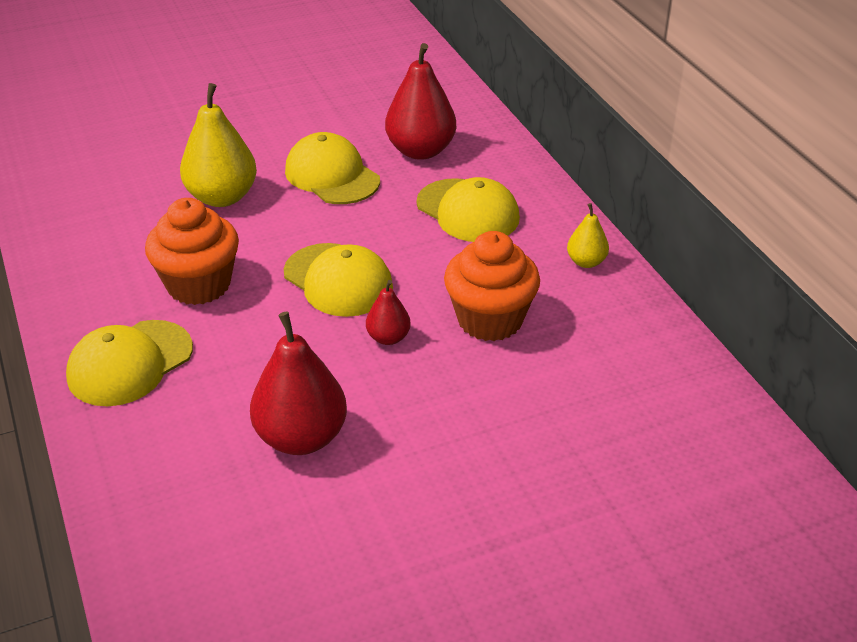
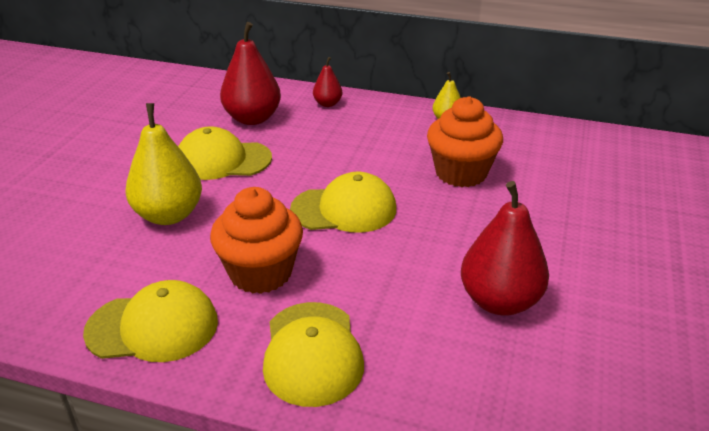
camera: 50 degrees left, 5 degrees down
(388, 338) = (433, 217): red pear -> red pear (327, 104)
(468, 211) = (342, 132): yellow cap -> yellow cap (153, 327)

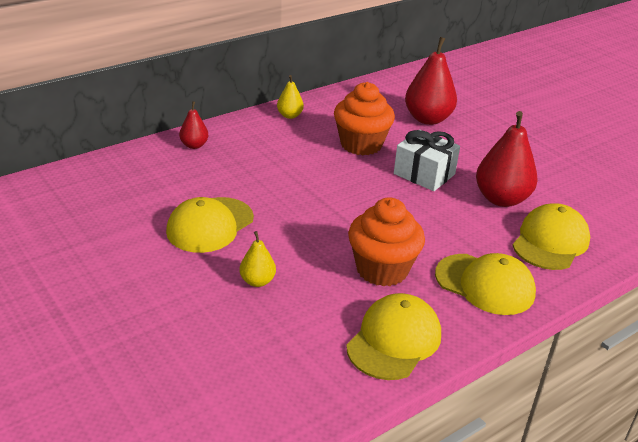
camera: 55 degrees left, 0 degrees up
(169, 215) = (257, 281): yellow pear -> yellow pear, size x0.52
(252, 119) = (164, 185): red pear -> red pear (428, 119)
(344, 209) = (347, 204): yellow cap -> yellow cap (550, 241)
(467, 230) = (424, 174): none -> white gift

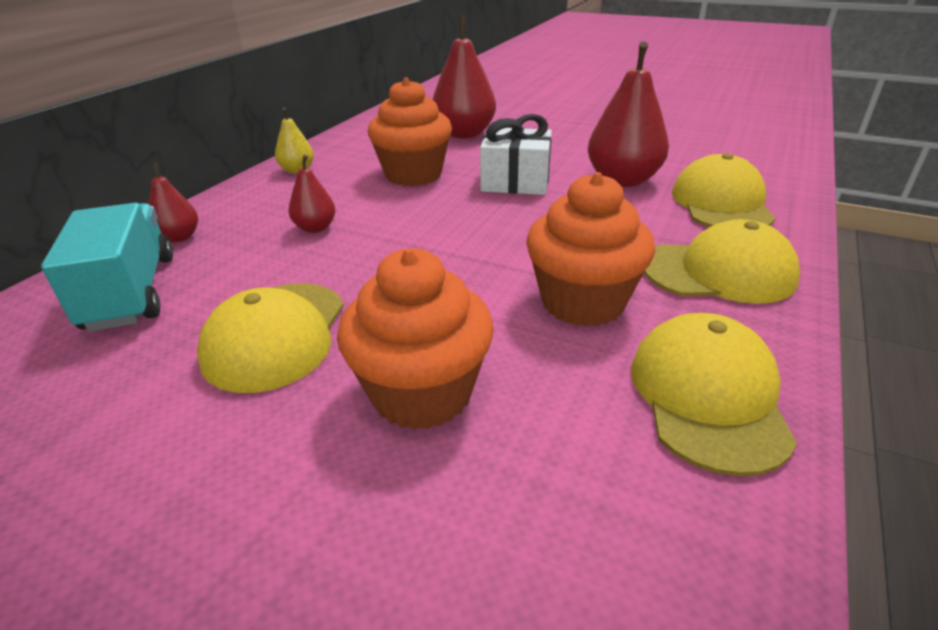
camera: 25 degrees left, 0 degrees up
(155, 173) = (131, 292): none -> turquoise truck
(257, 281) = (421, 393): yellow pear -> orange cupcake
(271, 165) = (315, 228): none -> red pear

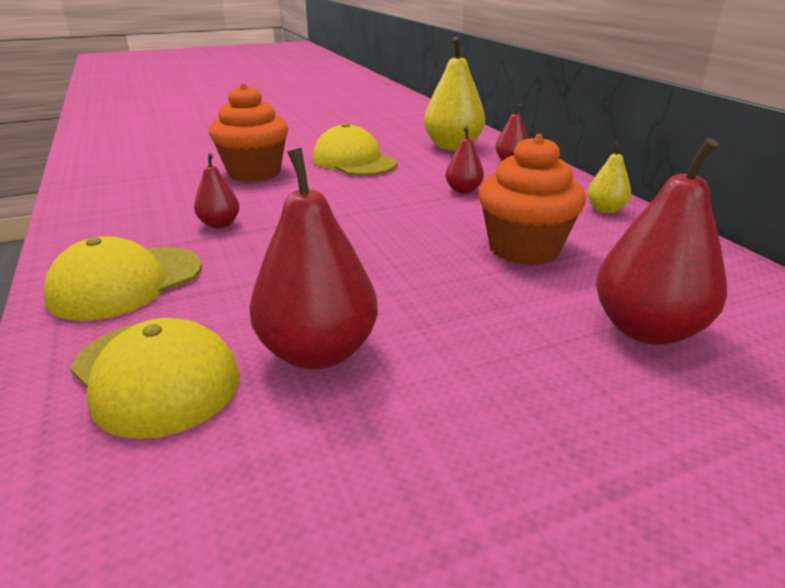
camera: 130 degrees right, 5 degrees down
(131, 292) = (452, 147): turquoise truck -> yellow pear
(515, 182) = (425, 287): white gift -> none
(582, 302) = (219, 224): orange cupcake -> red pear
(708, 396) = (109, 215): yellow cap -> none

